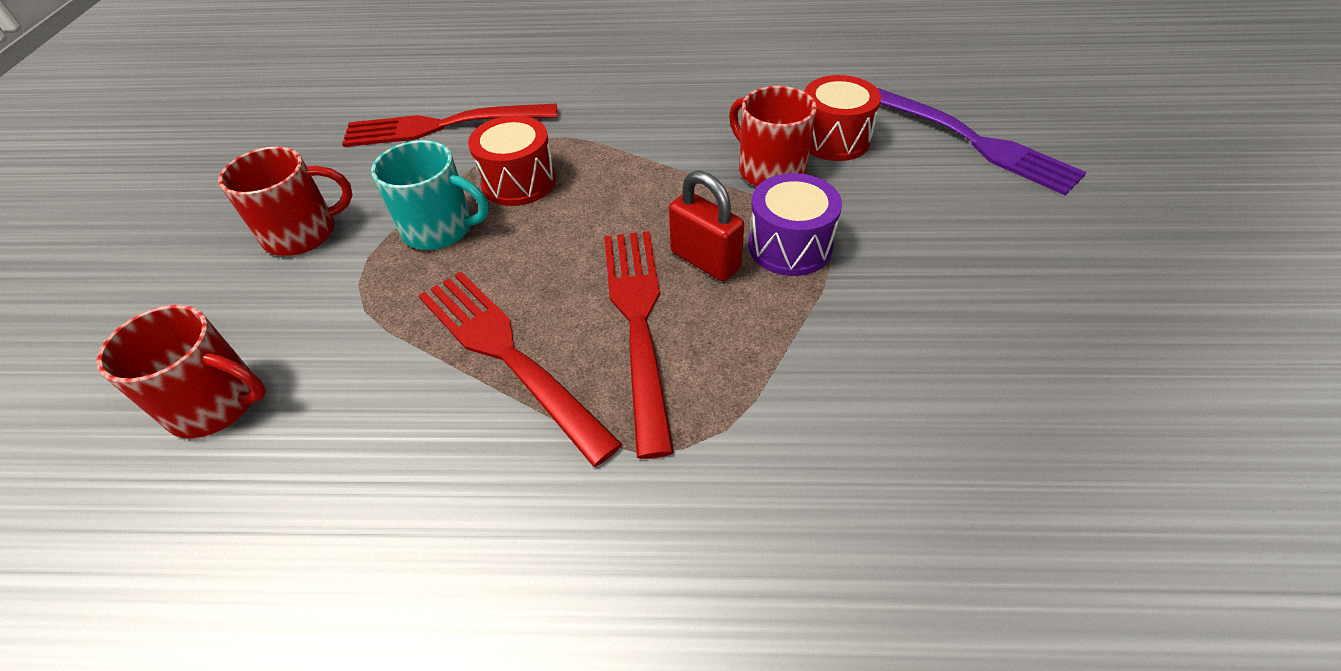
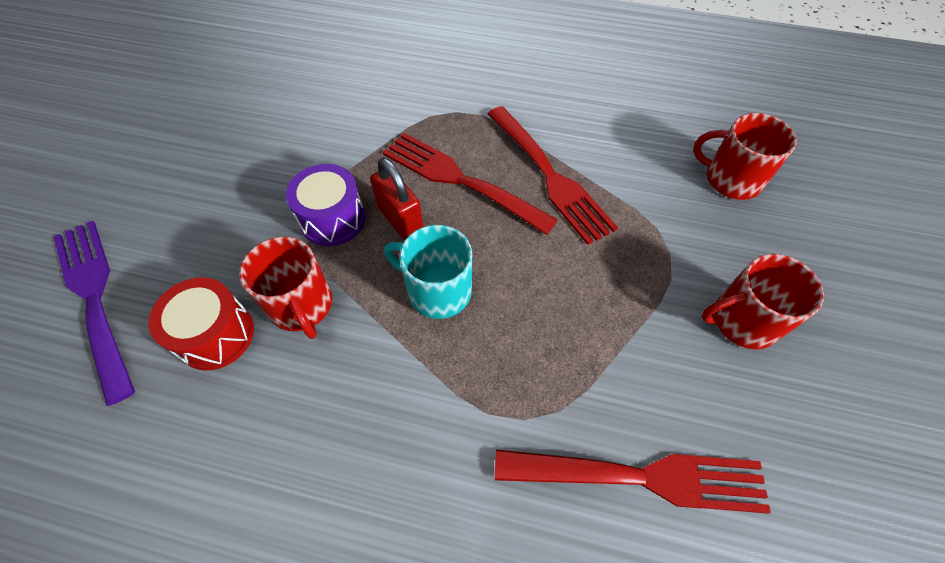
camera: 170 degrees left, 10 degrees up
(440, 228) = (614, 298): turquoise mug -> turquoise mug (437, 290)
(519, 182) = (543, 345): red drum -> none
(639, 323) = (462, 181): red fork -> red fork turned 120 degrees clockwise

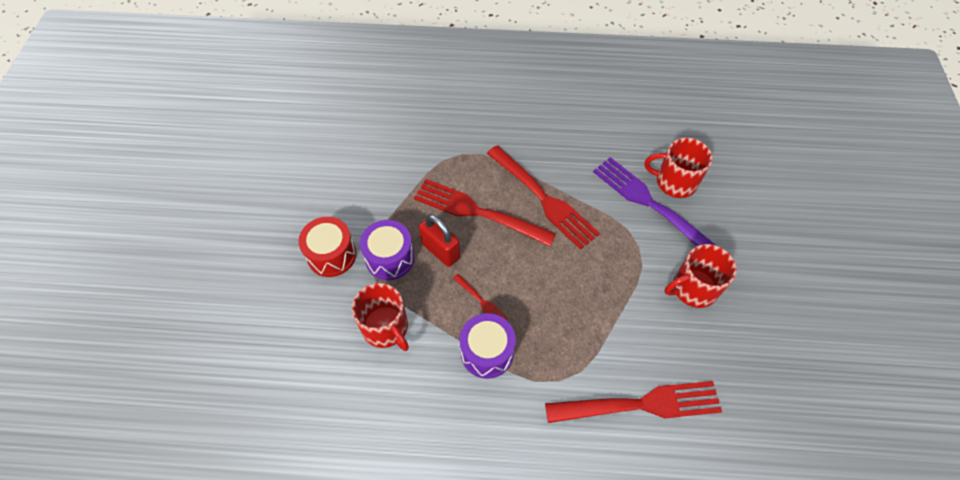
camera: 10 degrees left, 0 degrees up
(96, 300) = (231, 348): purple fork -> purple fork (651, 204)
(216, 335) = (330, 359): red drum -> red drum (331, 255)
(429, 361) = (487, 352): none -> purple drum
(437, 290) = (481, 301): turquoise mug -> red fork

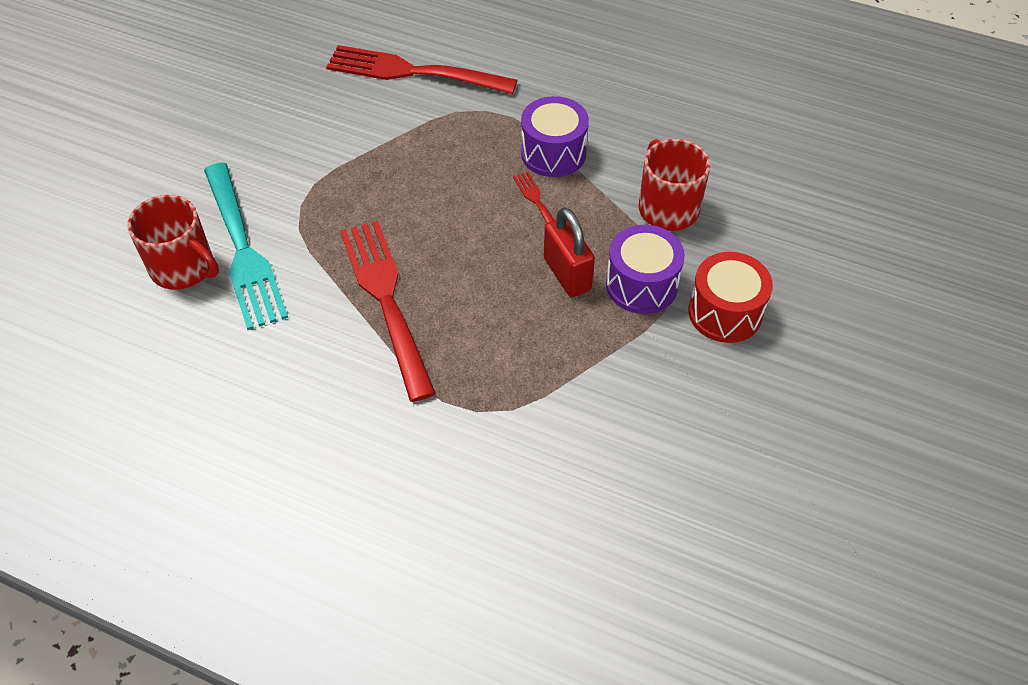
camera: 160 degrees left, 5 degrees down
(479, 212) = (490, 309): red fork -> none
(651, 204) = (242, 249): purple fork -> turquoise fork
(693, 288) = (273, 145): red mug -> none

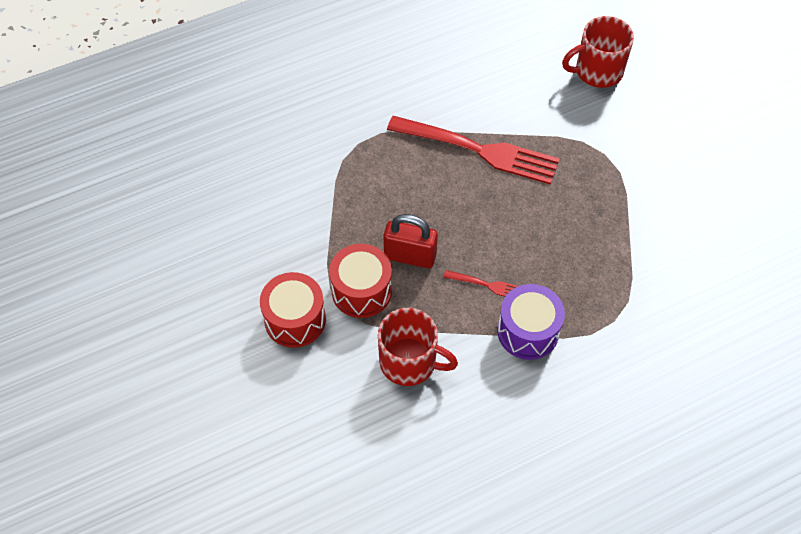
camera: 130 degrees right, 5 degrees up
(242, 249) = (589, 105): turquoise fork -> none
(415, 72) = (699, 304): red fork -> none
(641, 285) = (361, 291): purple drum -> red drum

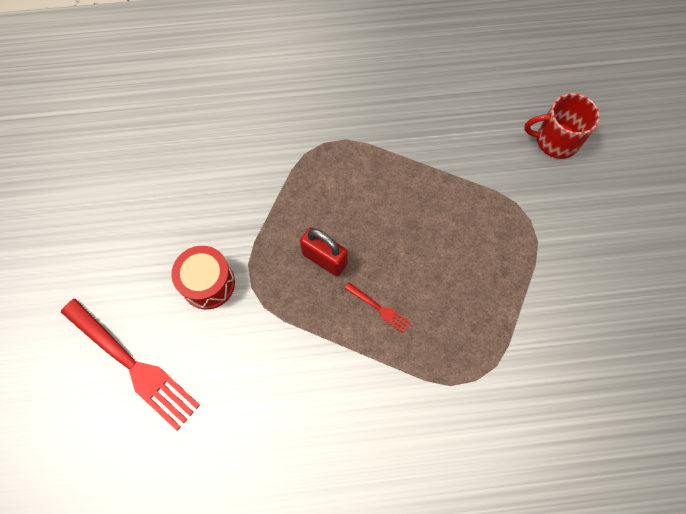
camera: 20 degrees right, 10 degrees up
(361, 291) = (272, 276): red drum -> none
(409, 362) = (285, 355): red mug -> none
(478, 150) = (421, 181): red fork -> red fork (131, 365)
(528, 331) = (396, 363): purple drum -> none

